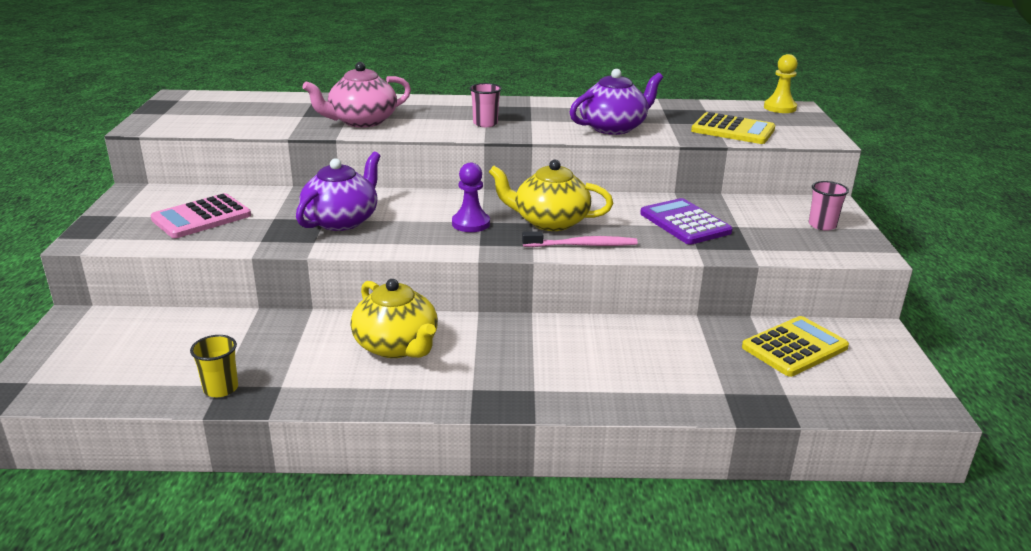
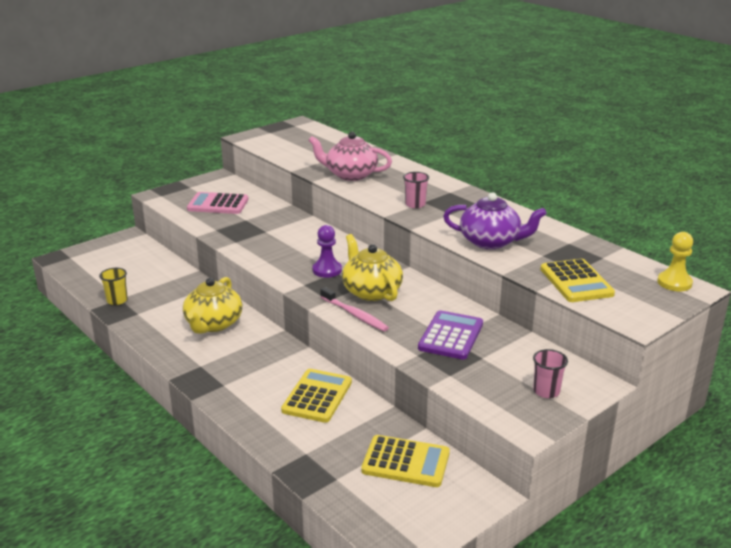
camera: 50 degrees right, 0 degrees up
(342, 220) = (271, 236): purple teapot -> none
(631, 345) = (317, 396): none -> yellow calculator

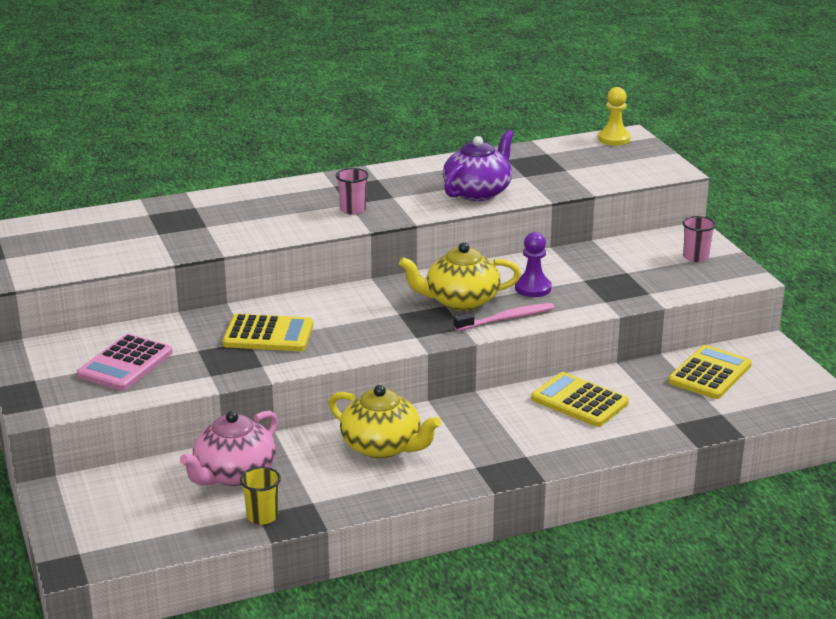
camera: 70 degrees left, 0 degrees up
(327, 270) = (391, 317): purple pawn -> purple pawn (533, 288)
(350, 175) = (227, 229): pink teapot -> pink teapot (234, 474)
(451, 336) = (579, 278): purple calculator -> none
(576, 282) = (588, 175): yellow calculator -> yellow calculator (268, 335)

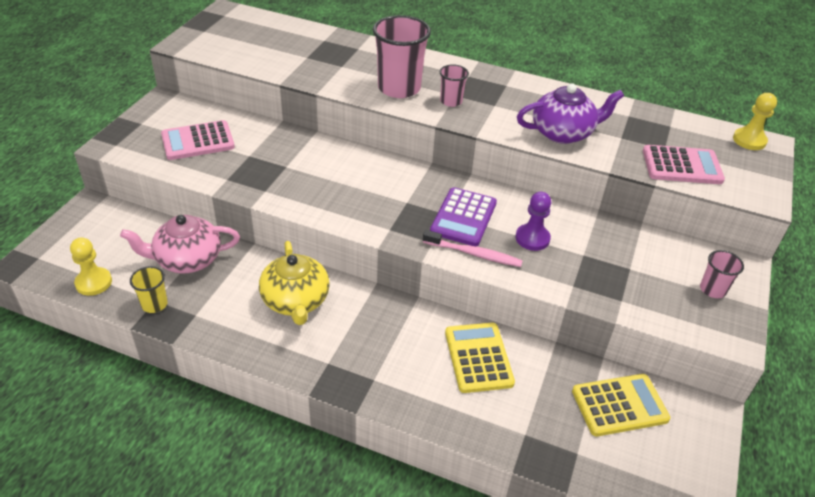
camera: 40 degrees right, 15 degrees up
(174, 536) = (93, 282): none -> yellow pawn
(268, 335) = (303, 169): yellow calculator -> none
(291, 220) = (399, 88): none -> pink cup
(460, 301) = (463, 217): yellow teapot -> purple calculator
(594, 175) = (682, 166): none -> pink calculator

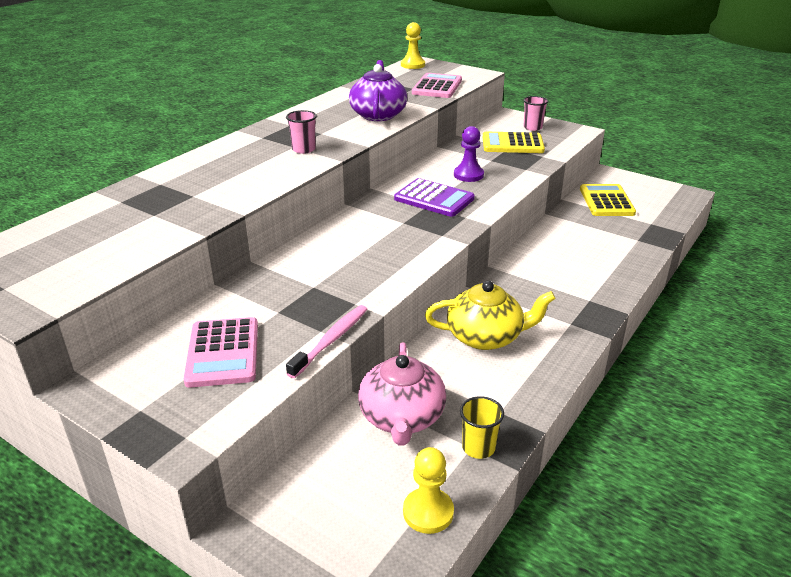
camera: 75 degrees left, 10 degrees down
(399, 88) = (263, 170): pink cup -> none
(474, 254) = (484, 200): pink toothbrush -> pink toothbrush (331, 340)
(478, 358) = (563, 247): yellow calculator -> yellow calculator (512, 144)

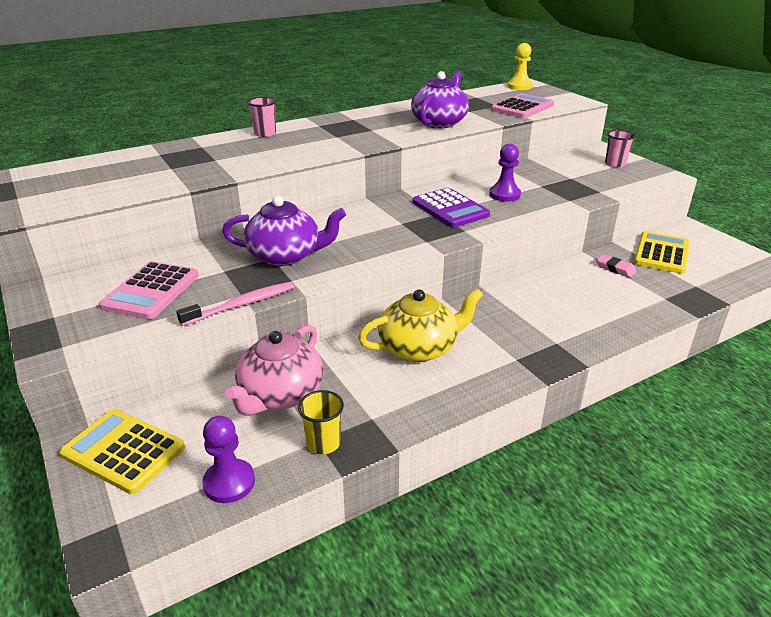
camera: 25 degrees right, 0 degrees up
(303, 149) = (342, 140): pink cup -> pink cup (265, 133)
(325, 281) = (285, 256): none -> purple teapot
(428, 512) = (229, 482): yellow pawn -> purple pawn
(486, 337) = (419, 348): yellow teapot -> yellow teapot turned 45 degrees counterclockwise
(512, 144) = (578, 175): yellow calculator -> yellow calculator (123, 451)
(582, 223) = (615, 269): none -> pink eraser

